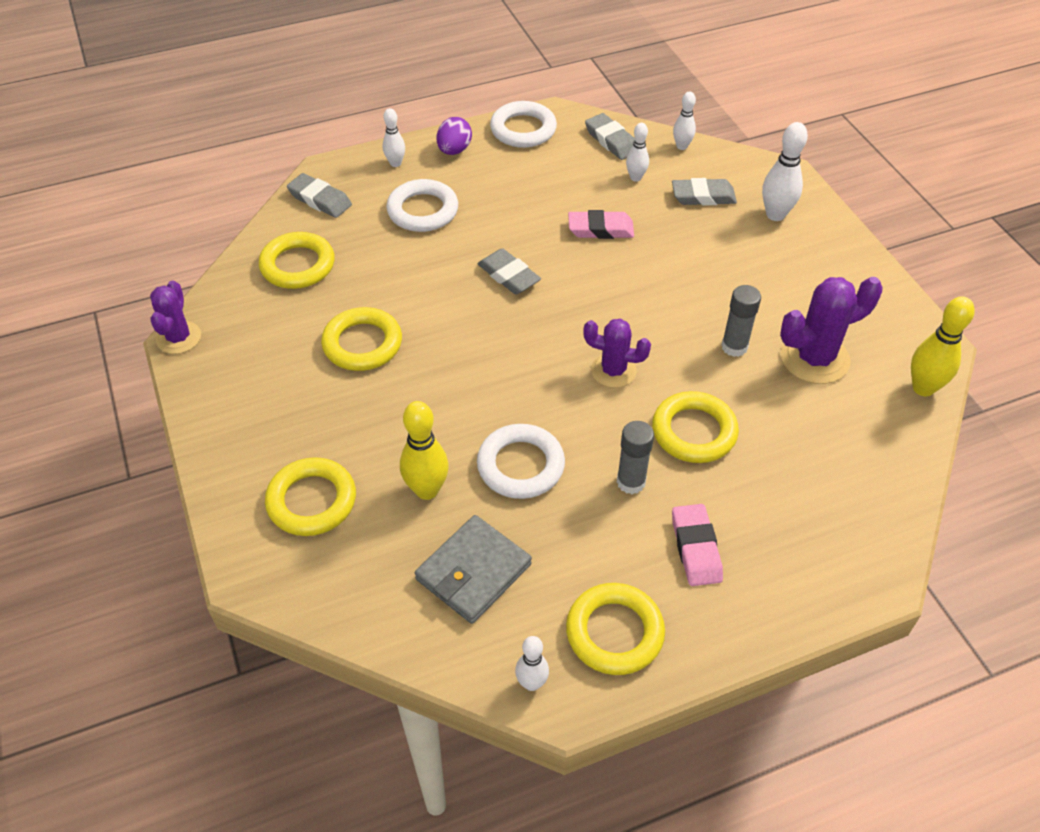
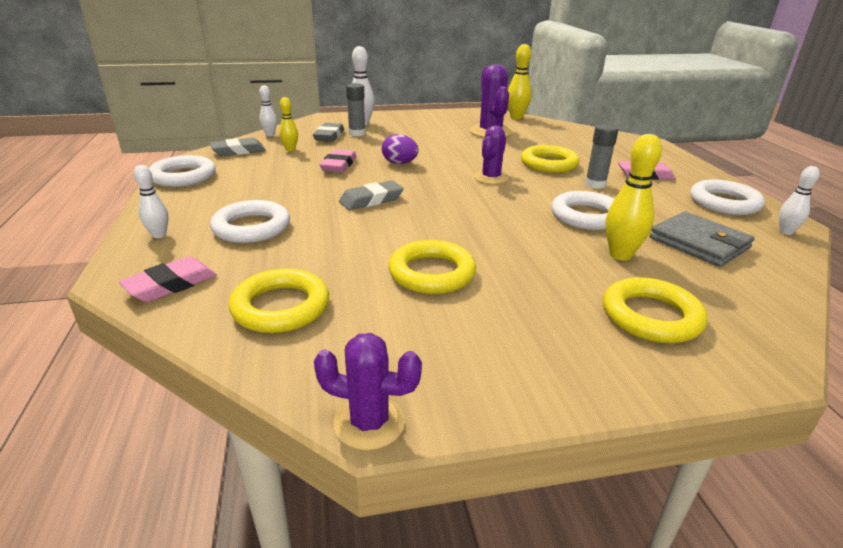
camera: 80 degrees left, 20 degrees down
(320, 200) = (171, 285): grey eraser -> pink eraser
(454, 150) = (175, 206): purple egg -> purple egg (399, 163)
(614, 632) = (724, 203): yellow ring -> white ring
(635, 178) = (290, 149): white bowling pin -> yellow bowling pin
(734, 347) = (476, 146): grey glue stick -> grey glue stick (357, 133)

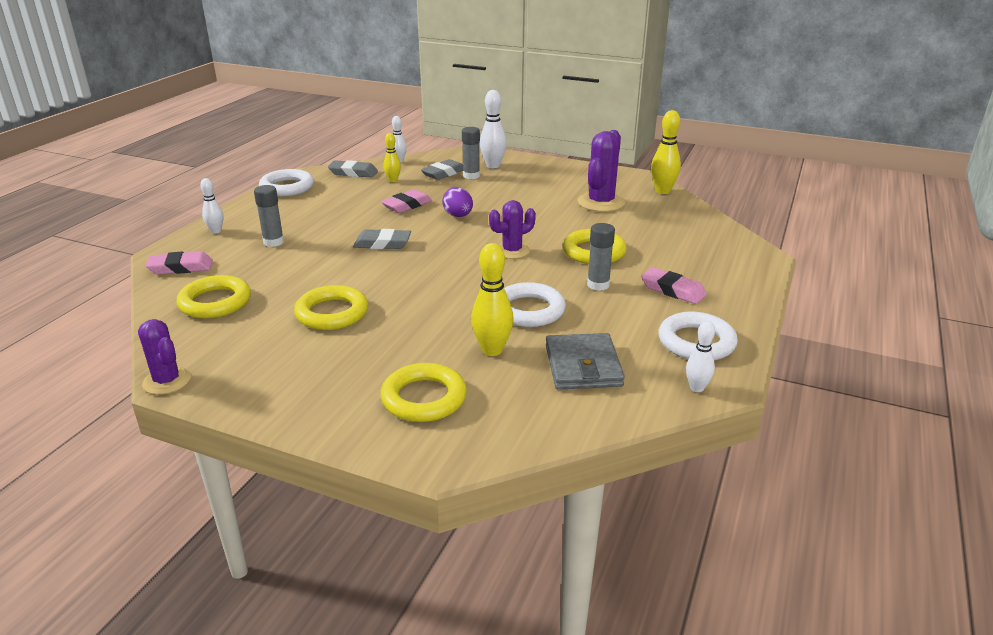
camera: 35 degrees right, 0 degrees up
(251, 227) = (273, 242): white ring -> grey glue stick

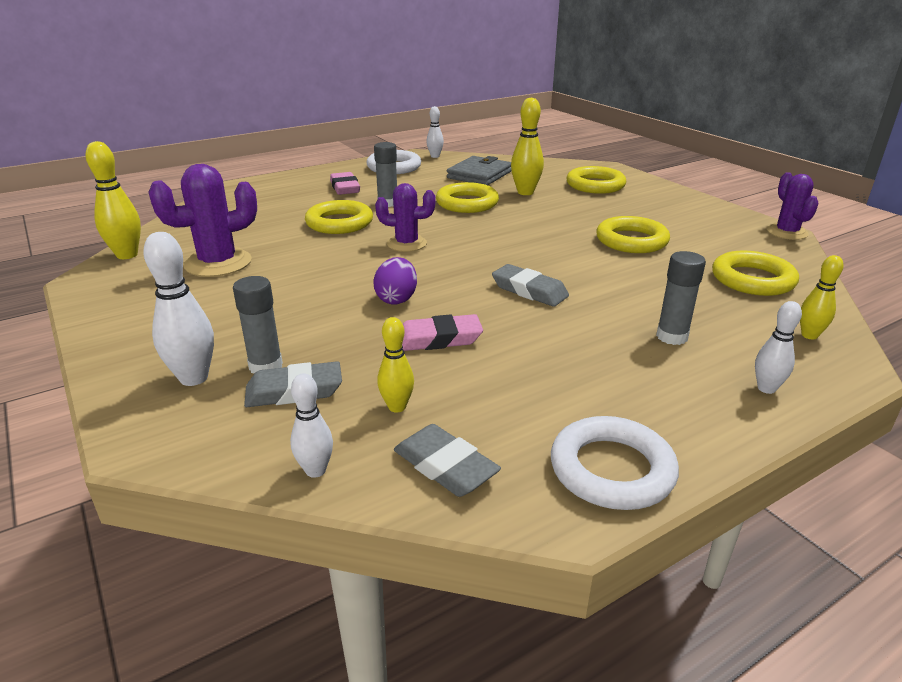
camera: 145 degrees left, 0 degrees up
(181, 267) = (809, 335): pink eraser -> yellow bowling pin
(529, 310) = (467, 203): white ring -> yellow ring

